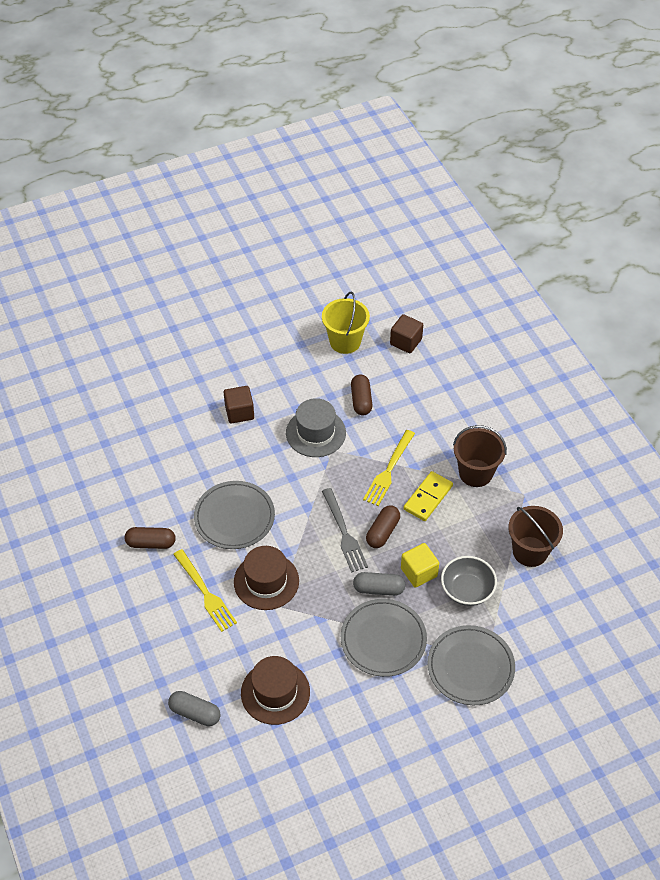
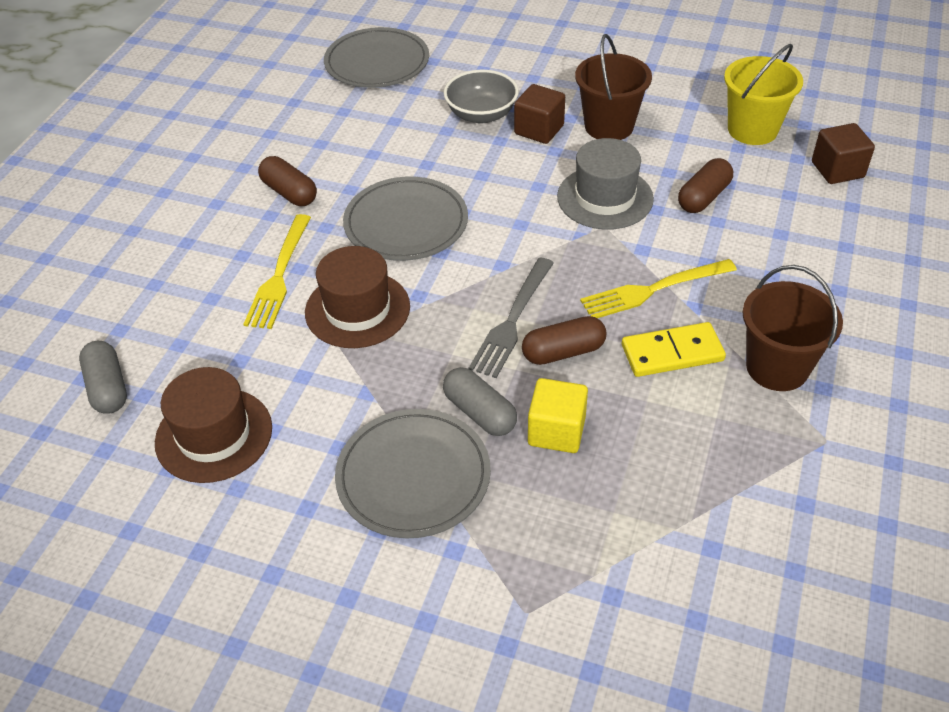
camera: 45 degrees right, 5 degrees down
(467, 590) = (600, 502): grey bowl -> grey bowl (481, 114)
(470, 667) = (489, 607): grey plate -> grey plate (377, 62)
(530, 551) = (755, 521): brown bucket -> brown bucket (609, 126)

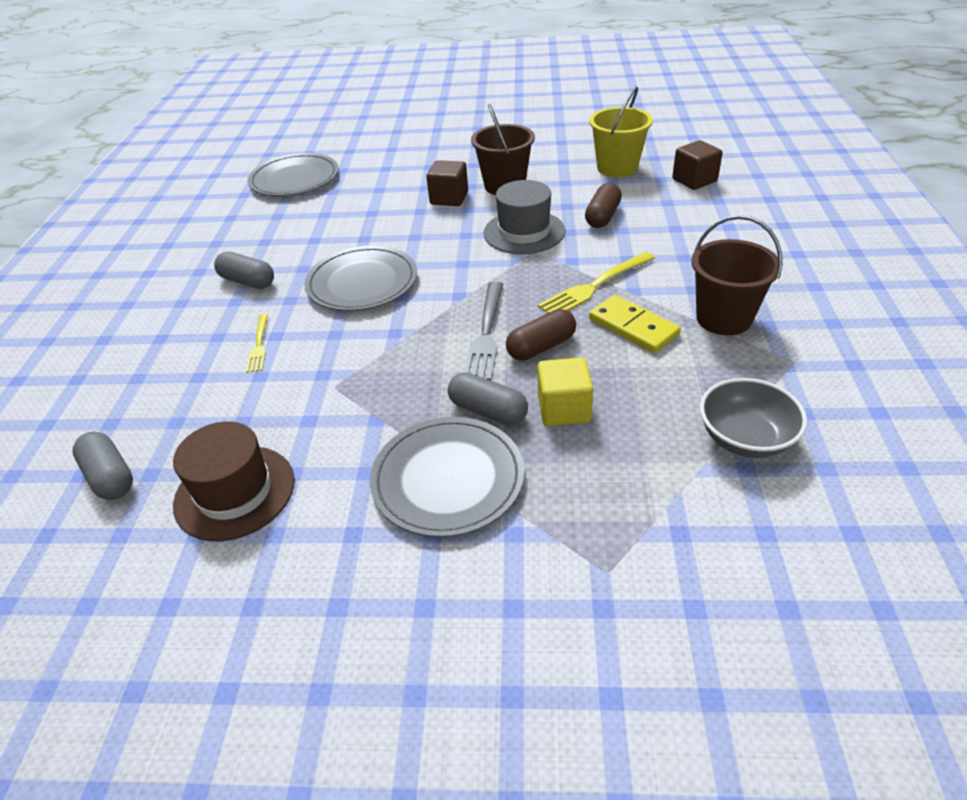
camera: 15 degrees left, 5 degrees down
(279, 276) = (259, 345): yellow fork -> yellow fork, size x0.59
(289, 192) = (248, 281): brown capsule -> grey capsule
(357, 309) = (342, 355): brown hat -> none
(481, 114) = (397, 197): grey bowl -> grey bowl (745, 438)
(672, 353) = (633, 327): yellow domino -> yellow domino turned 75 degrees clockwise

